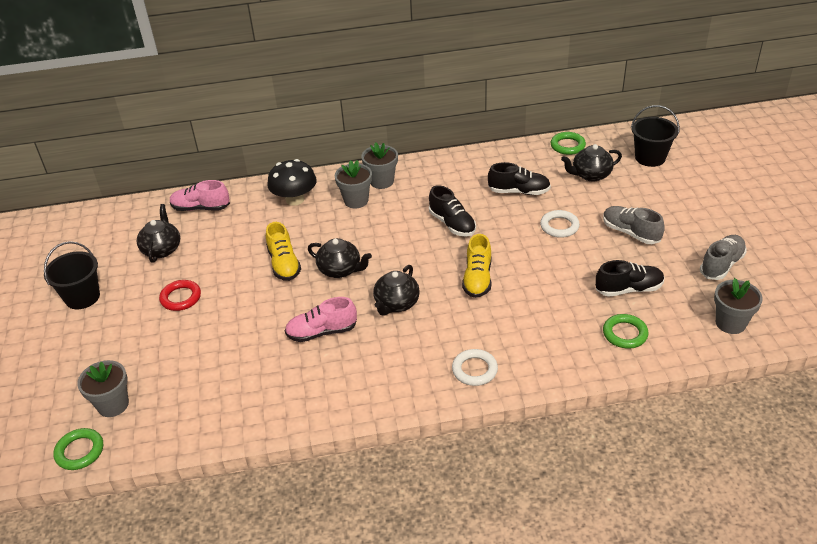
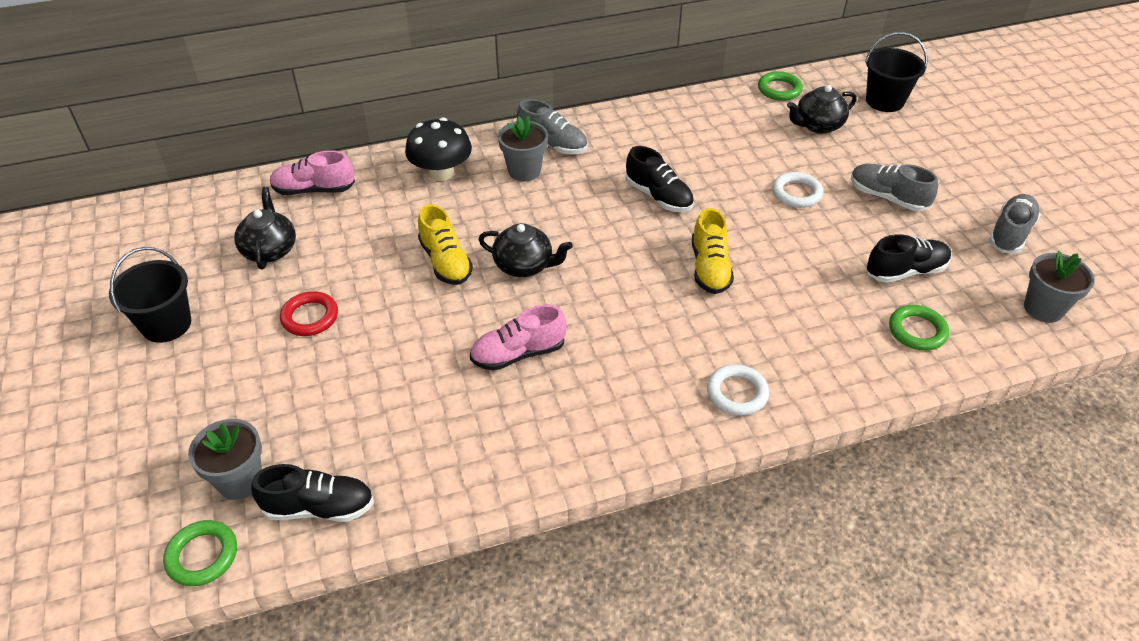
camera: 10 degrees left, 5 degrees up
(381, 181) = (552, 144): grey flower pot -> grey shoe
(396, 304) = (611, 308): black teapot -> none
(519, 191) = (733, 150): black shoe -> black shoe (319, 507)

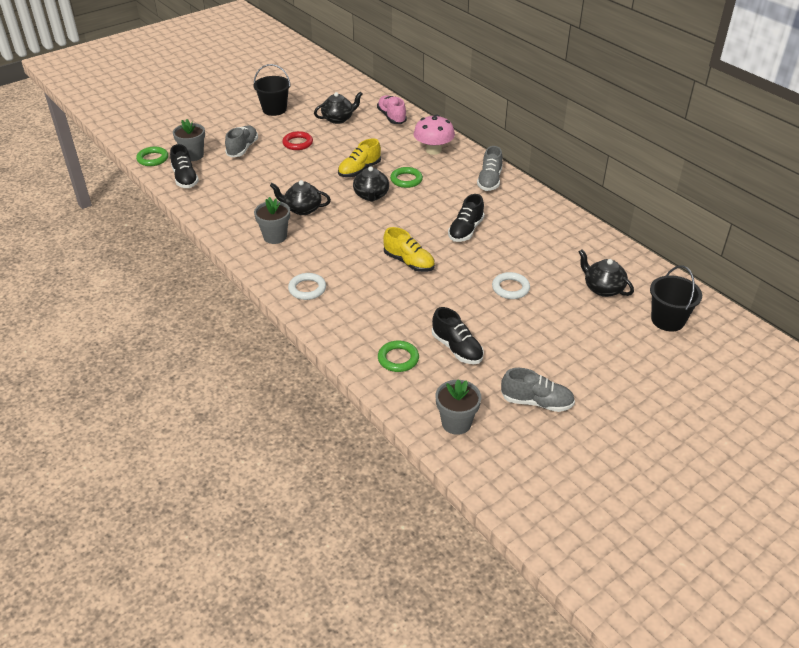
camera: 70 degrees right, 5 degrees down
(441, 173) = (433, 150): black mushroom -> pink mushroom
(518, 354) = (302, 209): pink shoe -> black teapot
(524, 171) = (455, 177): grey flower pot -> grey flower pot (275, 237)
(709, 268) = (409, 262): yellow shoe -> yellow shoe turned 120 degrees counterclockwise
(779, 89) = (635, 263): green ring -> green ring (406, 180)
(887, 197) = (537, 333): grey shoe -> grey shoe (242, 148)

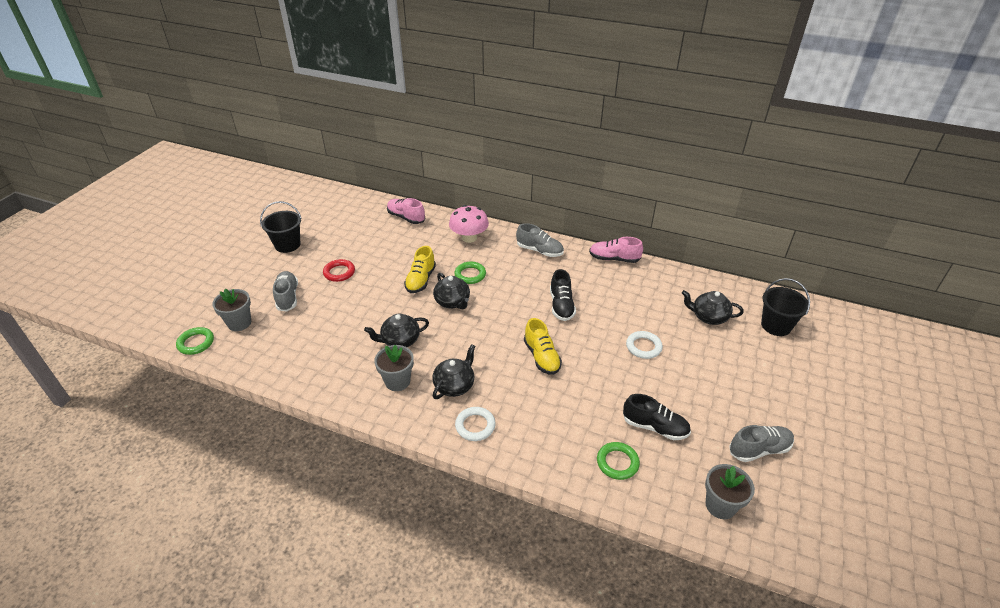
camera: 30 degrees left, 0 degrees up
(185, 178) = (251, 352): black shoe -> none
(338, 119) = (358, 235): black teapot -> black teapot (454, 385)
(409, 262) = (541, 357): yellow shoe -> yellow shoe turned 60 degrees clockwise
(489, 181) = (539, 251): grey shoe -> grey shoe turned 45 degrees counterclockwise
(557, 210) = (614, 259): none -> pink shoe

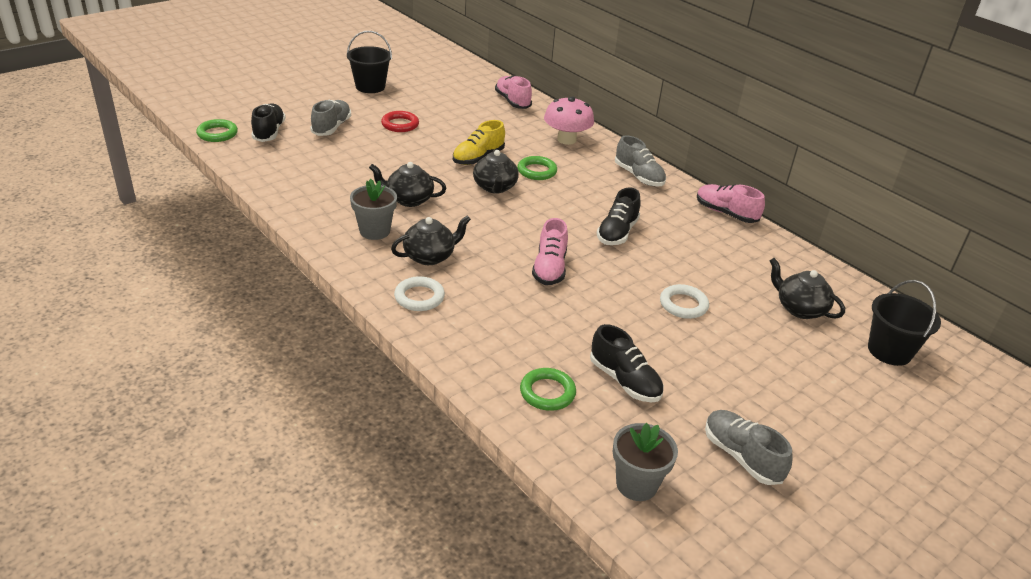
camera: 25 degrees right, 5 degrees down
(239, 323) = (269, 132): grey flower pot -> black shoe
(541, 357) = (549, 268): yellow shoe -> pink shoe
(759, 449) = (741, 456): grey shoe -> grey shoe turned 135 degrees counterclockwise

